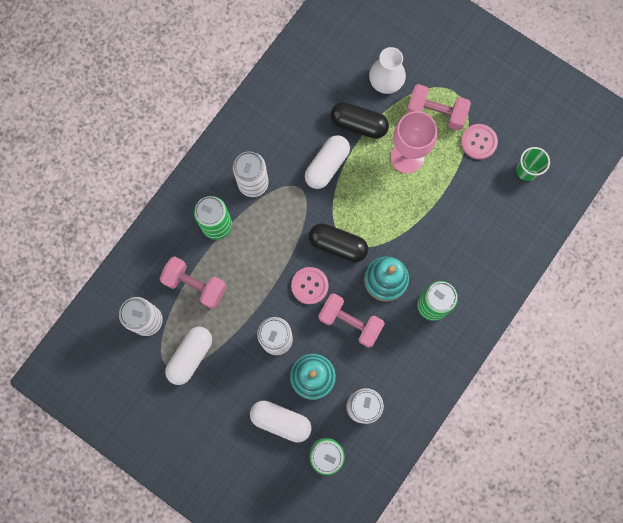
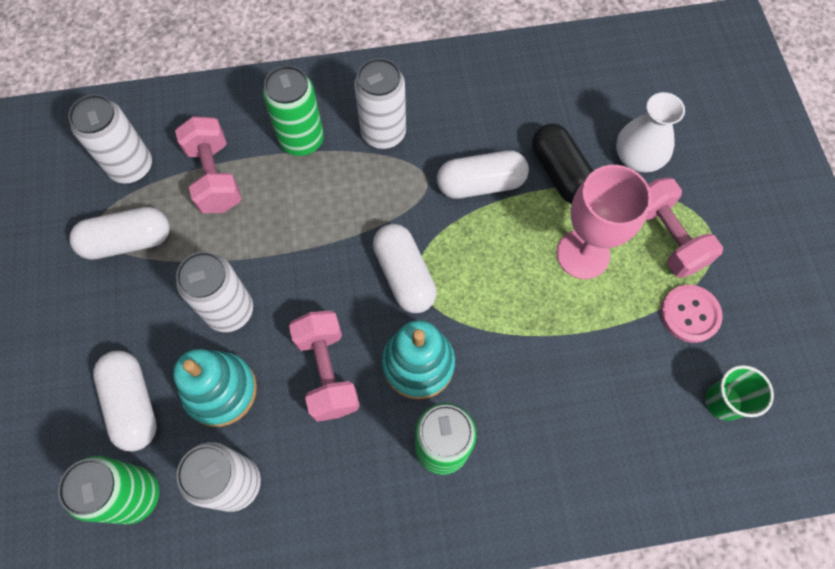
camera: 45 degrees right, 10 degrees down
(309, 286) = (327, 288): pink button -> none
(338, 245) = (404, 275): black capsule -> white capsule

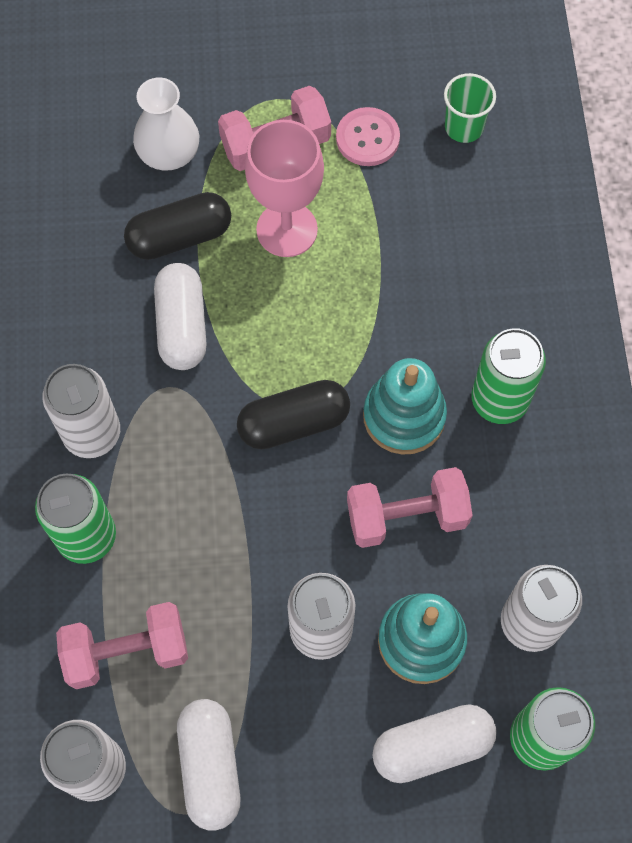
camera: 85 degrees left, 0 degrees up
(404, 275) = (294, 423): white capsule -> black capsule

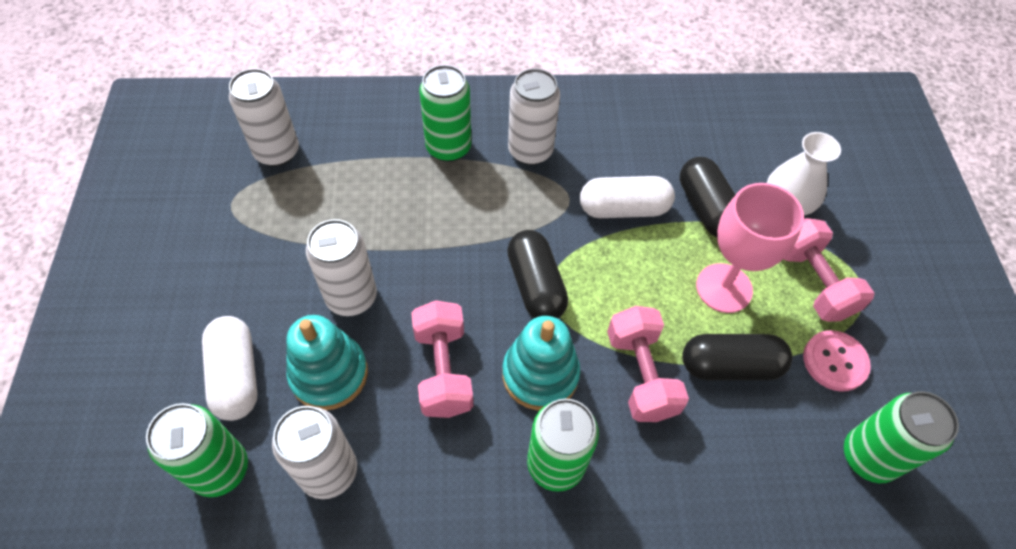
camera: 90 degrees right, 10 degrees down
(127, 651) = (357, 171): pink dumbbell -> pink dumbbell (641, 374)
(210, 766) = (260, 219): white capsule -> none
(379, 233) = (730, 366): none -> black capsule
(464, 127) = (868, 457): green cup -> green can

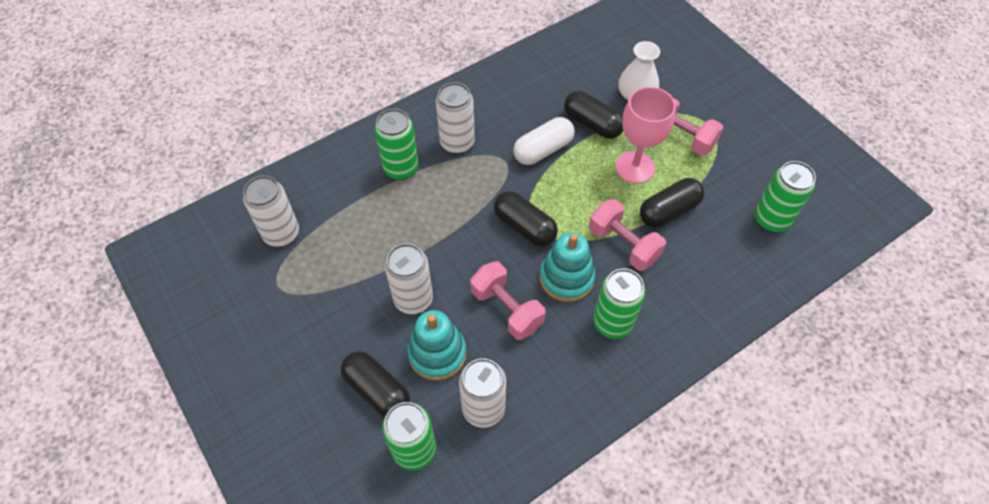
camera: 30 degrees left, 0 degrees up
(236, 376) = (377, 390): white capsule -> black capsule
(835, 361) = (722, 176): pink button -> none

